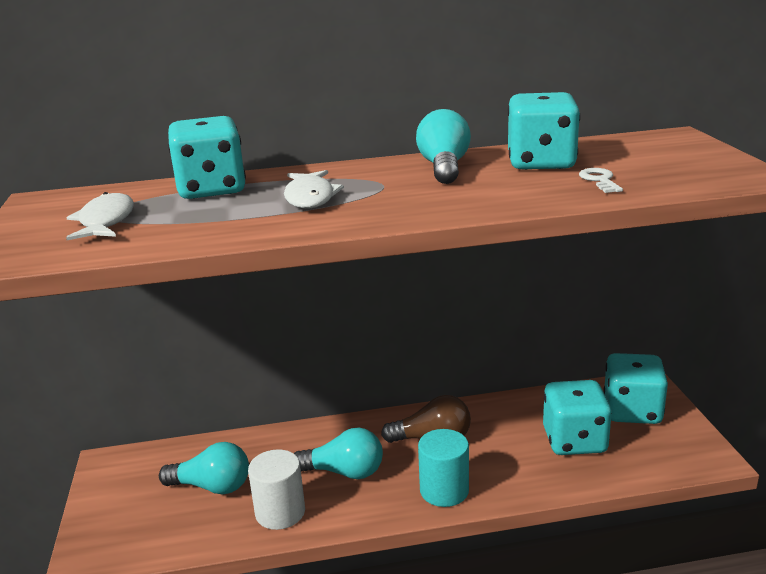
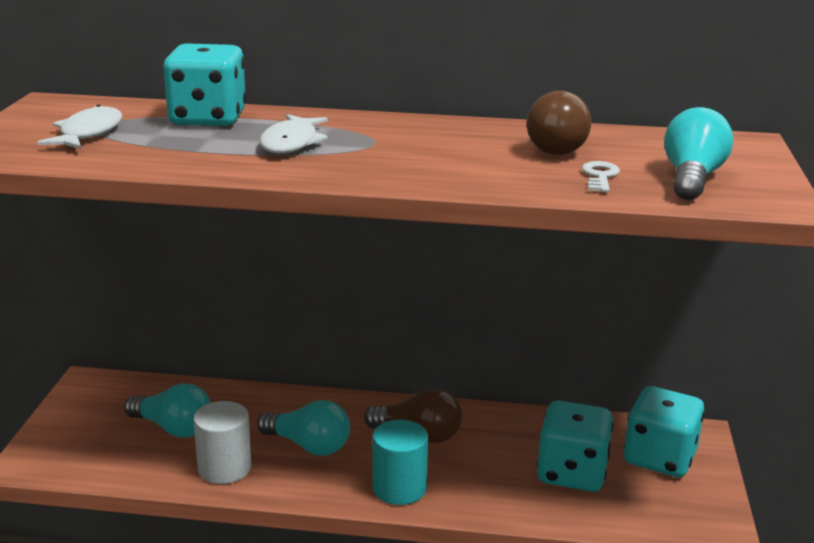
camera: 15 degrees right, 0 degrees up
(444, 168) = (453, 135): turquoise light bulb -> turquoise light bulb (692, 178)
(541, 163) = (559, 147): turquoise dice -> brown light bulb

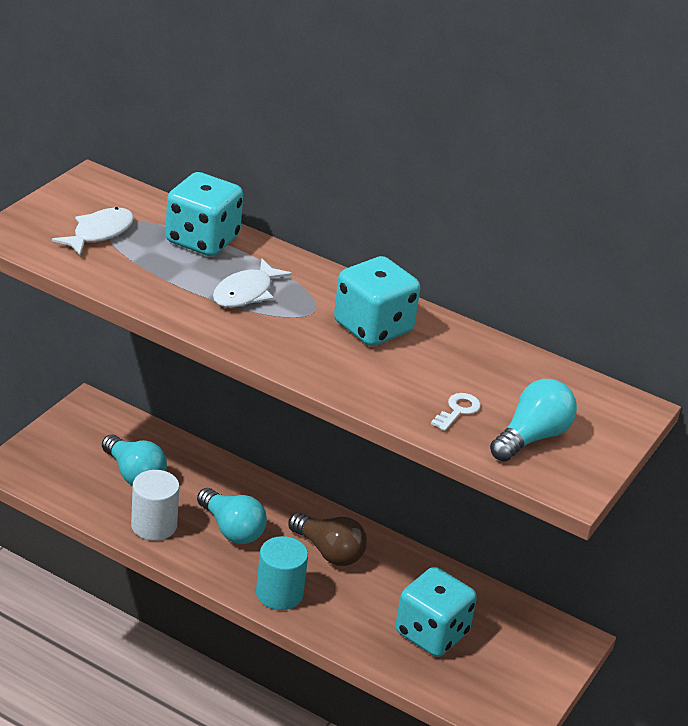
camera: 20 degrees right, 10 degrees up
(559, 147) = (460, 365): brown light bulb -> none
(659, 458) = (520, 648): turquoise dice -> turquoise dice (373, 327)

